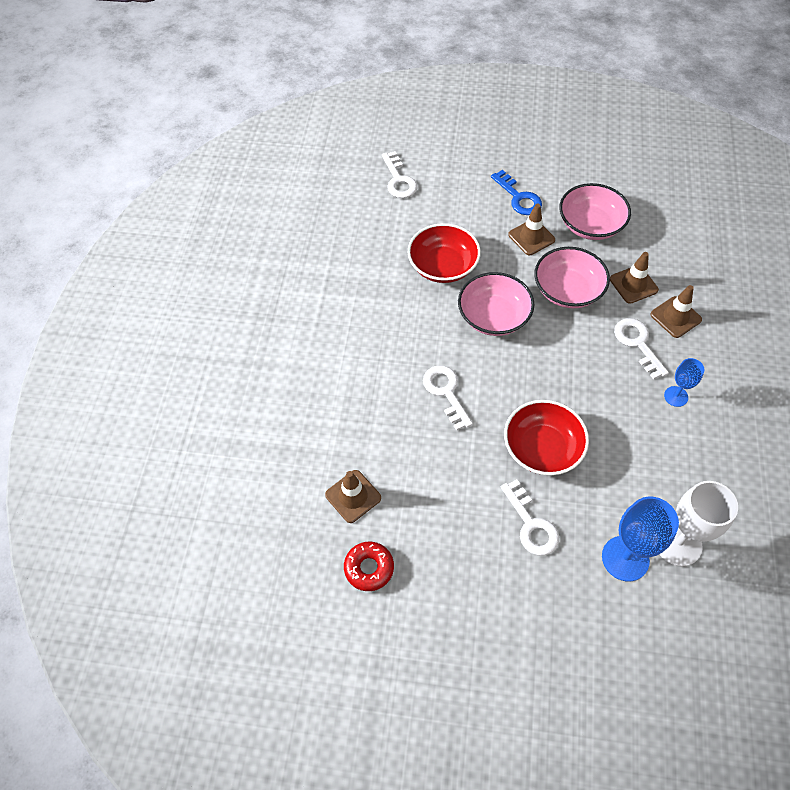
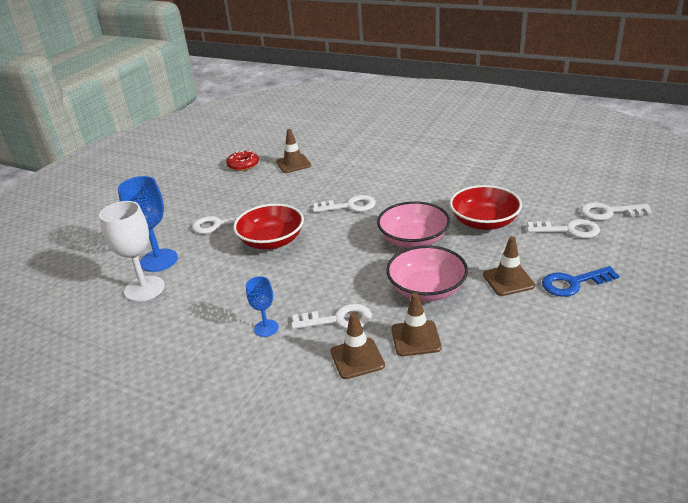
camera: 110 degrees right, 25 degrees down
(438, 204) = (569, 230): none -> white key
(590, 225) = (518, 328): pink bowl -> none

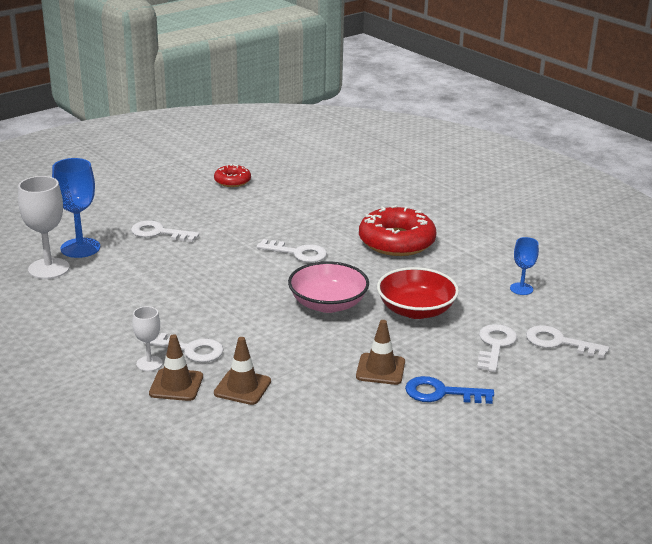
camera: 20 degrees right, 5 degrees down
(266, 328) = (122, 335): blue goblet -> blue goblet (521, 289)
(271, 241) = (194, 262): red bowl -> none
(293, 164) = (282, 194): brown traffic cone -> none
(314, 346) = (149, 363): none -> white goblet
(415, 174) = (396, 242): none -> red donut
(426, 289) = (294, 351): pink bowl -> none
(569, 230) = (495, 345): white key -> white key turned 105 degrees counterclockwise

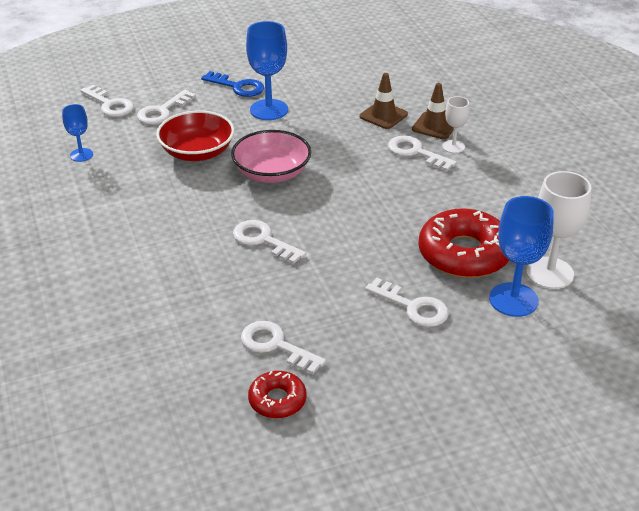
camera: 160 degrees left, 10 degrees up
(248, 201) = (275, 345): none -> white key
(380, 369) = (269, 110): brown traffic cone -> blue goblet
(396, 242) = (144, 235): red donut -> red donut (464, 254)

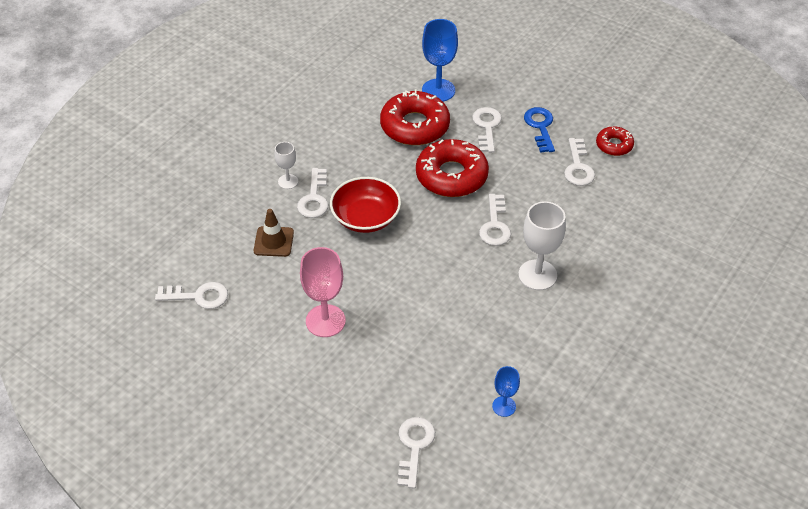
camera: 125 degrees left, 10 degrees up
(162, 111) = (391, 396): white key -> white key (198, 296)
(197, 152) = (429, 329): red bowl -> red bowl (366, 217)
(238, 87) = (304, 367): blue key -> blue key (540, 127)
(269, 110) = (325, 321): blue goblet -> pink goblet
(272, 173) = (415, 265): pink bowl -> none
(361, 244) = (451, 176): none -> red donut
(435, 126) = (265, 204): brown traffic cone -> none
(549, 273) = (398, 85): white goblet -> white goblet (537, 275)

